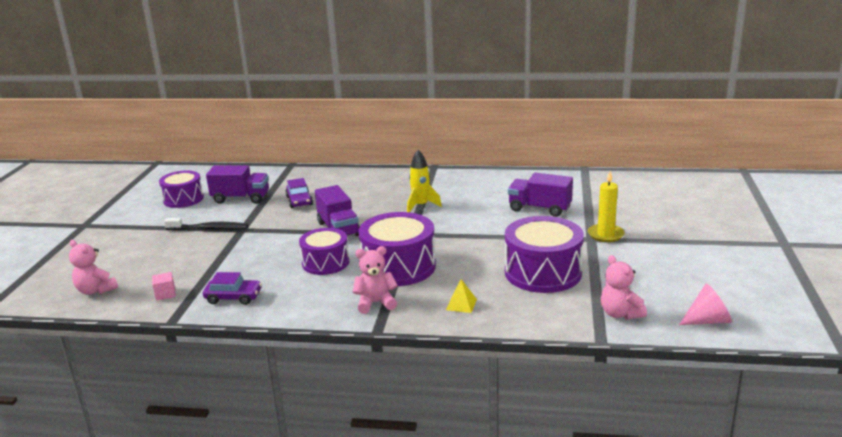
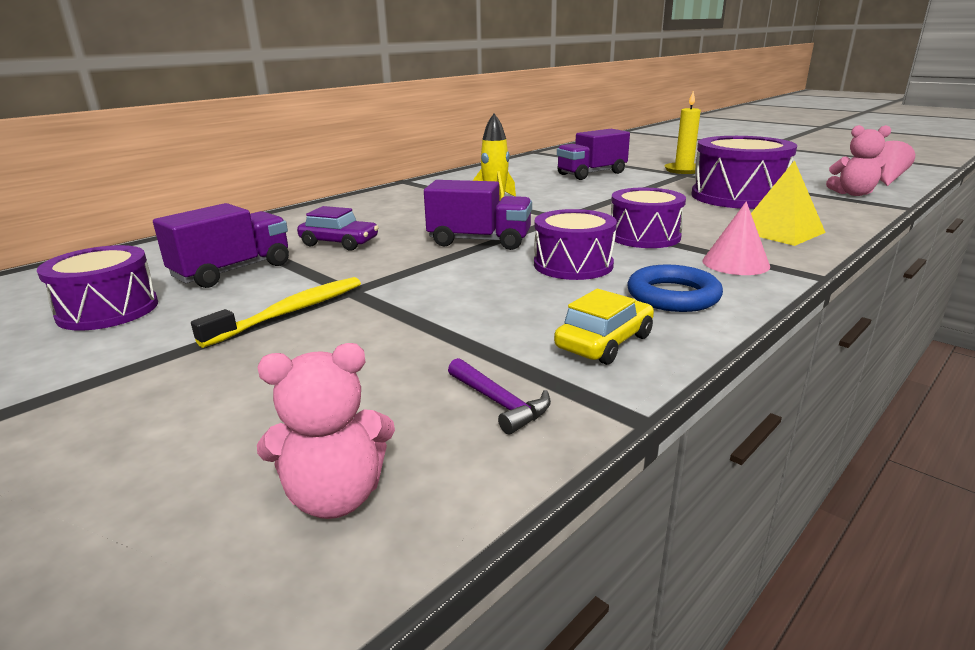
camera: 55 degrees left, 0 degrees up
(165, 294) = (499, 403): pink cube -> purple hammer
(209, 229) = (291, 312): black toothbrush -> yellow toothbrush
(233, 297) = (604, 342): purple car -> yellow car
(304, 298) = (673, 296): none -> blue ring
(375, 303) = (735, 263): pink teddy bear -> pink cone
(398, 267) = (644, 236): purple drum -> purple drum, size x0.65
(461, 304) = (780, 232): yellow pyramid -> yellow pyramid, size x1.77

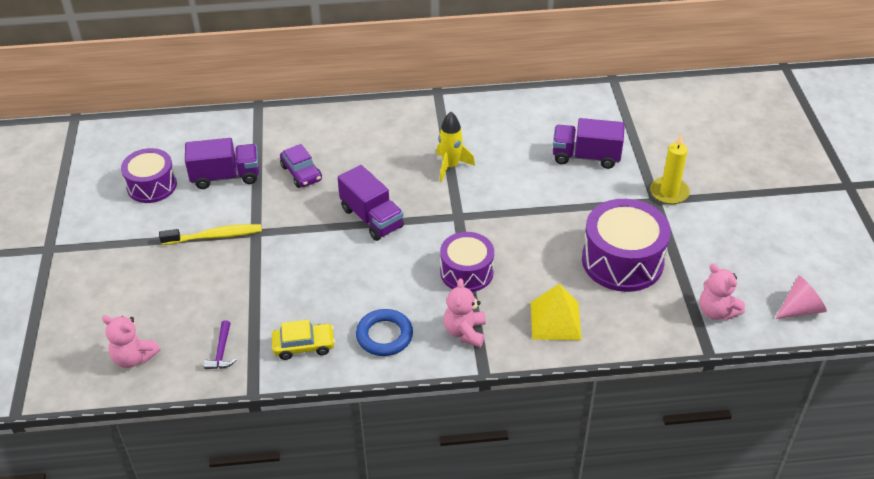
camera: 40 degrees right, 20 degrees up
(573, 265) = (382, 276): purple drum -> none
(735, 263) = (465, 332): pink cone -> pink teddy bear

